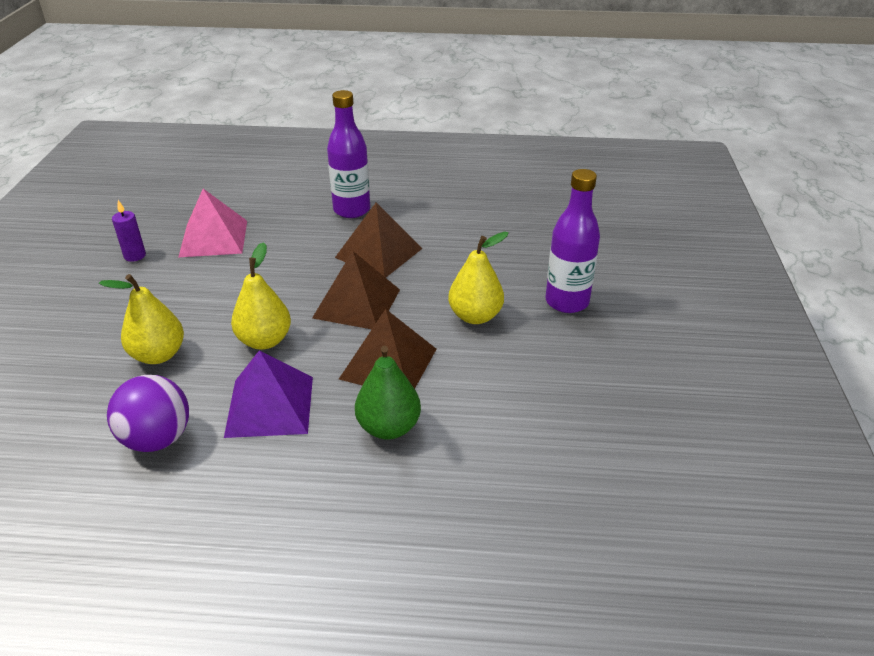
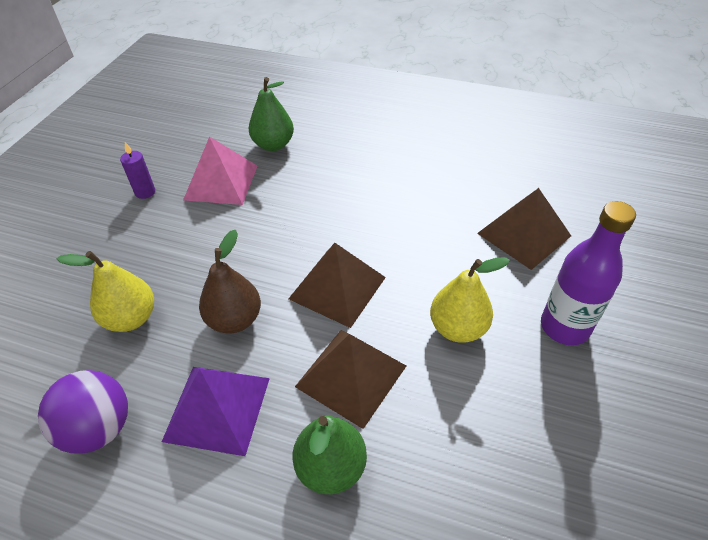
camera: 15 degrees right, 10 degrees up
(258, 202) = (273, 145): none -> green pear
(264, 341) = (234, 320): yellow pear -> brown pear
(351, 210) = (360, 167): purple bottle -> none
(379, 253) = (374, 225): brown pyramid -> brown pyramid (524, 234)

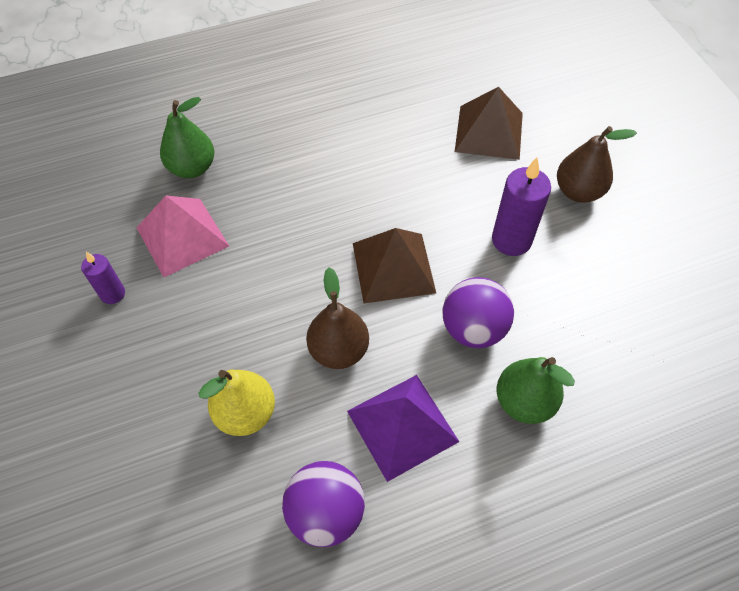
camera: 40 degrees left, 10 degrees up
(351, 376) = (473, 329): brown pyramid -> purple ball
(457, 328) = (511, 240): yellow pear -> purple candle
(564, 327) = (578, 191): purple bottle -> brown pear

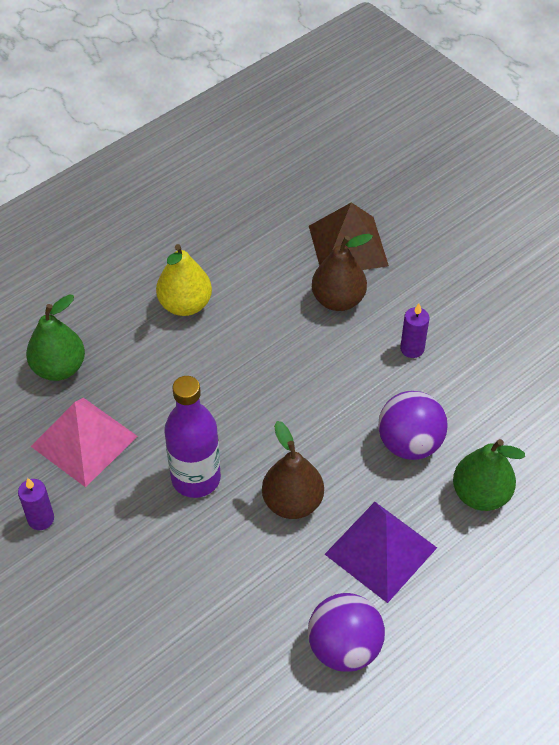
camera: 20 degrees left, 5 degrees down
(246, 413) = (230, 587): yellow pear -> yellow pear (185, 304)
(261, 300) = (196, 478): none -> purple bottle
(393, 267) = (310, 408): brown pyramid -> none
(511, 240) = (412, 349): purple candle -> purple candle, size x0.59
(578, 191) = (456, 282): brown pear -> brown pear (338, 300)

